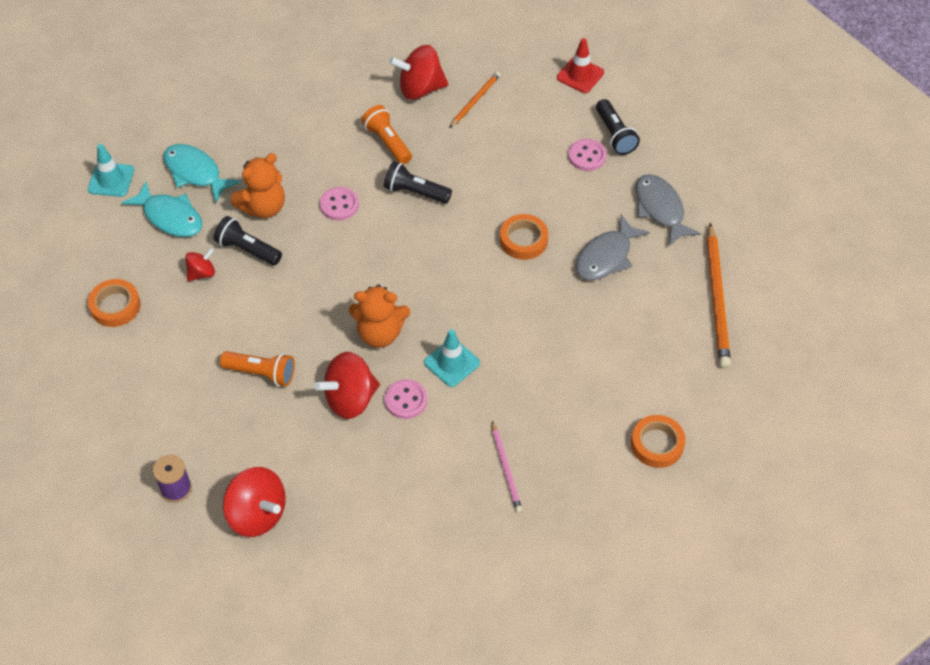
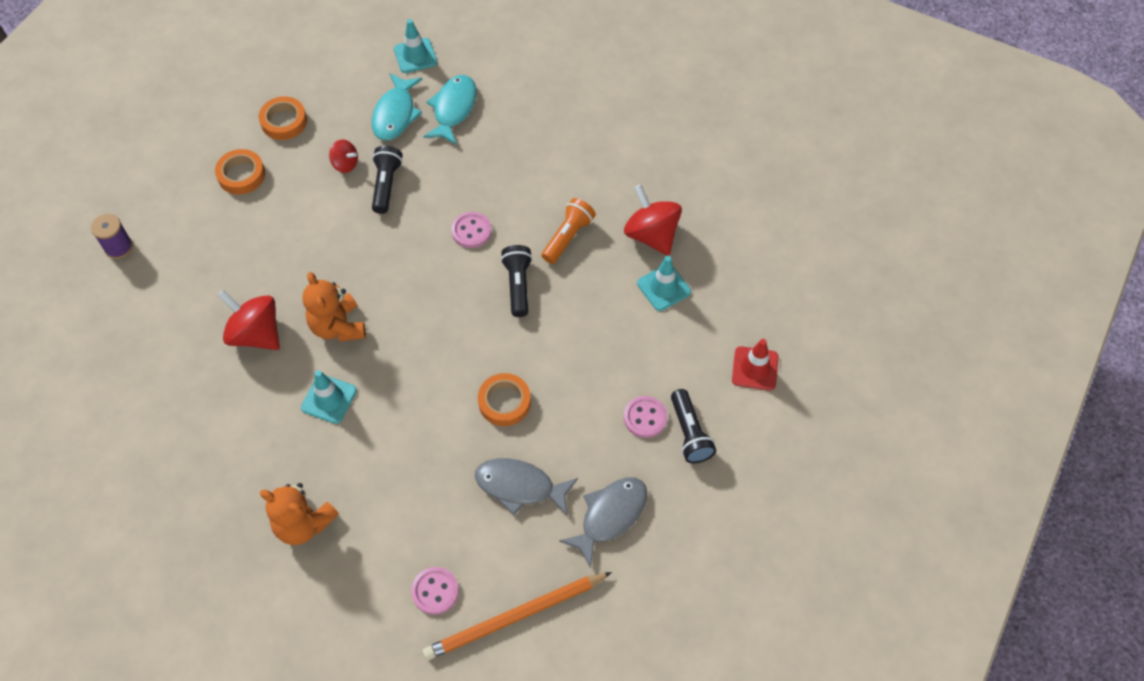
camera: 65 degrees right, 5 degrees up
(257, 514) = (113, 316): red spinning top -> none
(261, 373) = (257, 255): orange flashlight -> none
(263, 207) = (439, 175): orange teddy bear -> orange teddy bear (303, 524)
(406, 400) = (272, 378): pink button -> pink button (435, 591)
(475, 100) = (664, 287): orange pencil -> turquoise traffic cone
(506, 469) = (226, 493): pink pencil -> none
(614, 135) = (689, 433): black flashlight -> black flashlight turned 60 degrees counterclockwise
(657, 444) = (304, 622): orange tape -> orange tape (241, 175)

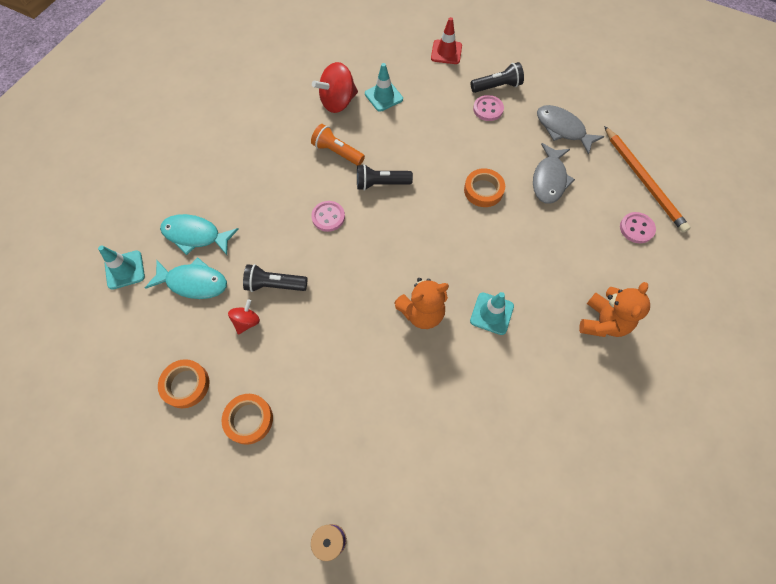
camera: 90 degrees left, 5 degrees up
(256, 334) = (431, 382): red spinning top -> none

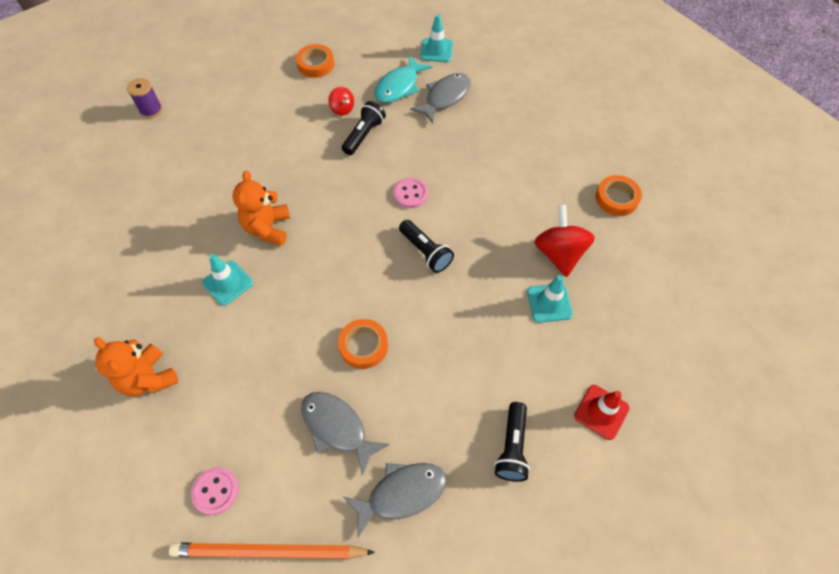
camera: 115 degrees right, 5 degrees down
(195, 235) = (445, 97): turquoise fish -> grey fish
(249, 419) = (264, 90): orange tape -> orange tape (616, 198)
(337, 152) = (486, 228): orange flashlight -> none
(381, 184) = (425, 252): black flashlight -> black flashlight turned 120 degrees clockwise
(488, 109) = (478, 414): pink button -> none

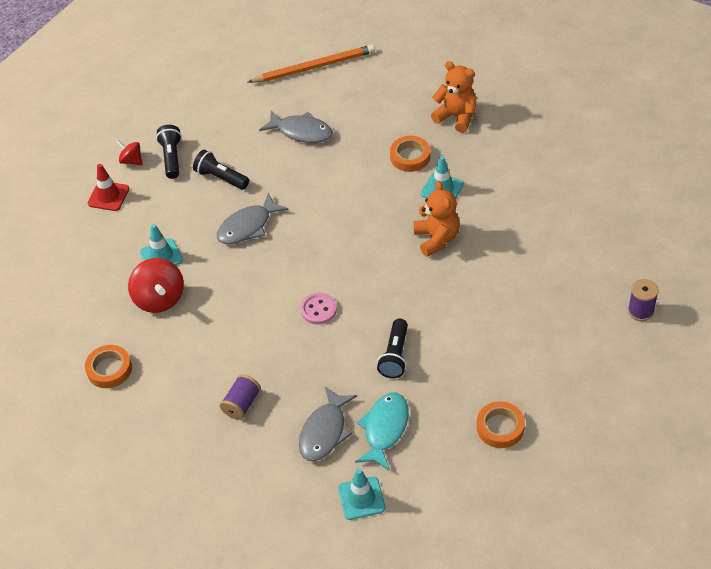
camera: 165 degrees right, 10 degrees down
(216, 491) = (365, 80): pink button -> none
(342, 109) = (435, 378): red spinning top -> red spinning top (131, 161)
(363, 346) = (306, 182): orange tape -> orange tape (410, 157)
(402, 493) = (241, 114): grey fish -> grey fish (248, 226)
(425, 252) = (283, 263): black flashlight -> black flashlight (221, 178)
(504, 135) = (242, 404): none -> purple spool

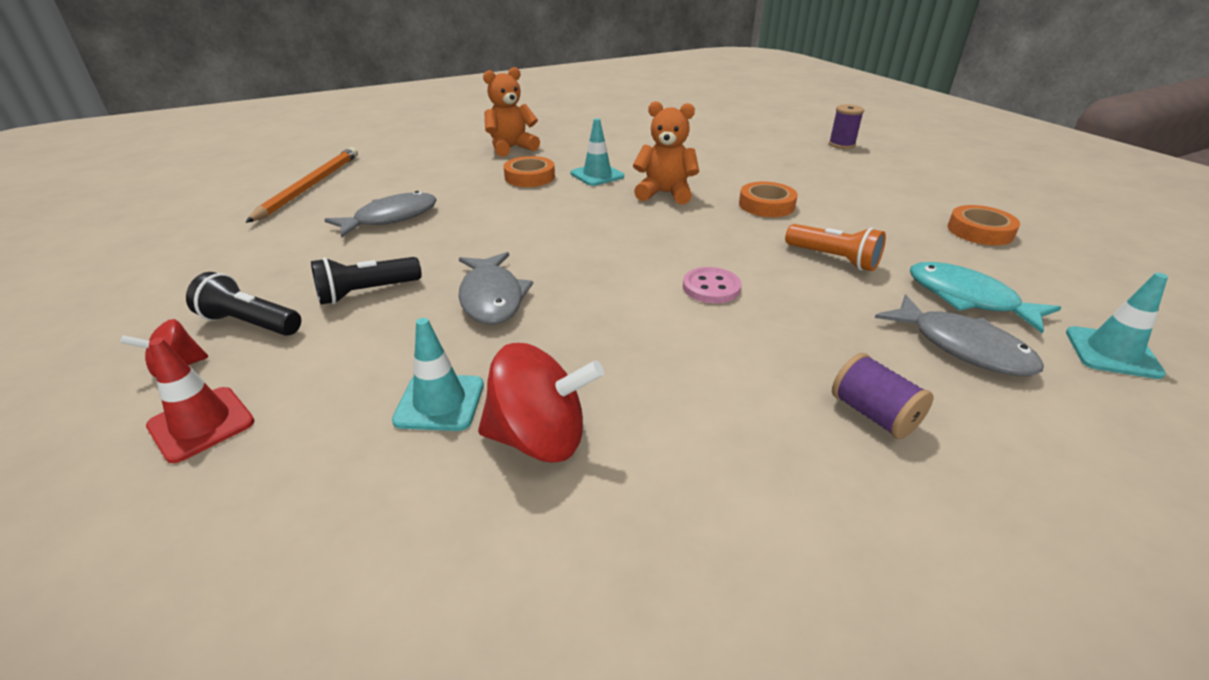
camera: 65 degrees left, 15 degrees down
(109, 369) = (674, 598): orange tape -> orange tape (766, 205)
(395, 356) = (833, 259): black flashlight -> orange flashlight

